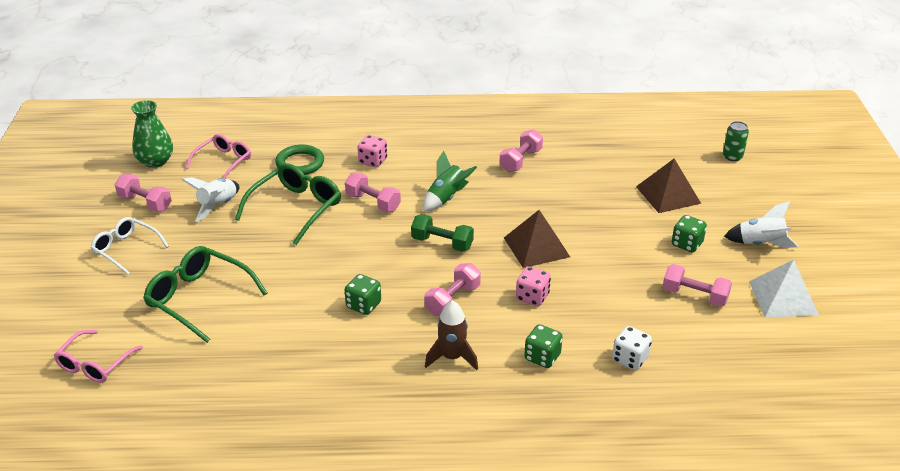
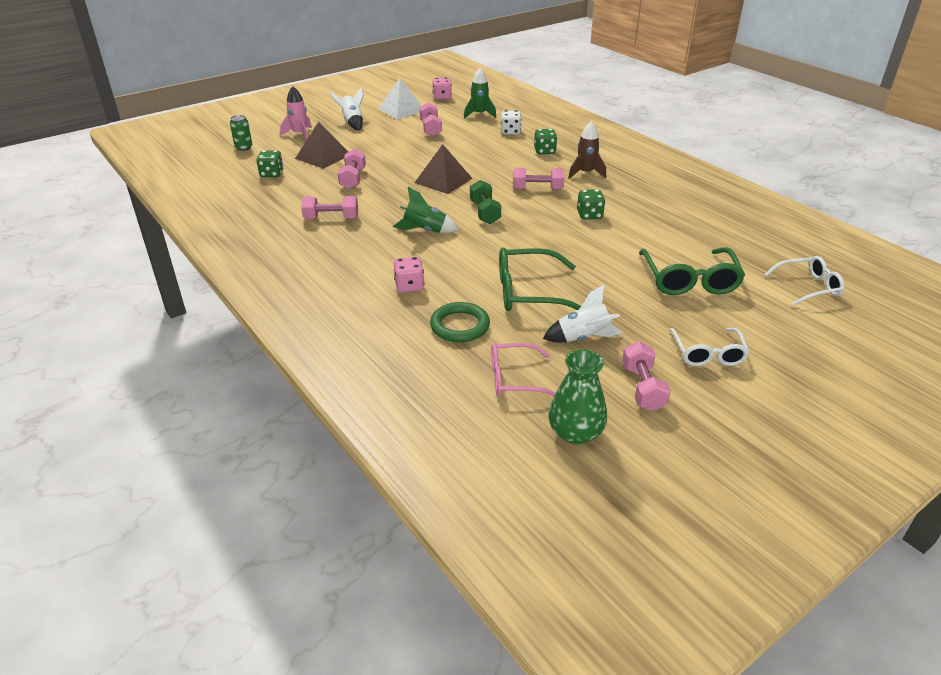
camera: 125 degrees left, 0 degrees up
(94, 365) = (809, 287): pink glasses -> white glasses
(373, 202) = (472, 259): pink dumbbell -> pink dumbbell (353, 179)
(532, 297) = (497, 167): pink dice -> pink dice (442, 97)
(687, 244) = (379, 140): green dice -> green dice (272, 174)
(716, 360) = (479, 114): none -> green rocket
(746, 197) = (299, 134): none -> pink rocket

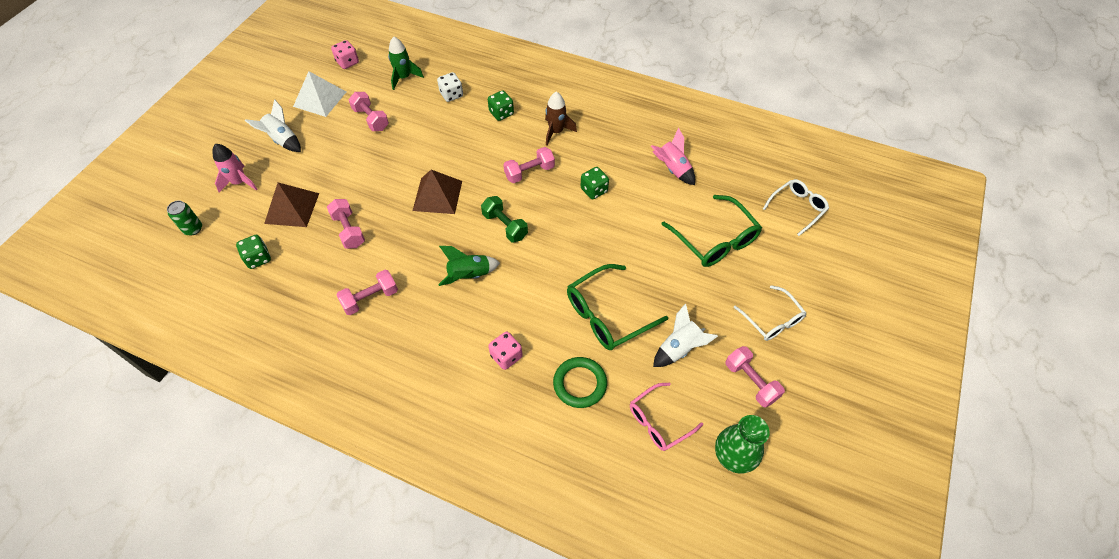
camera: 30 degrees left, 20 degrees up
(684, 224) = (672, 169): none -> pink rocket

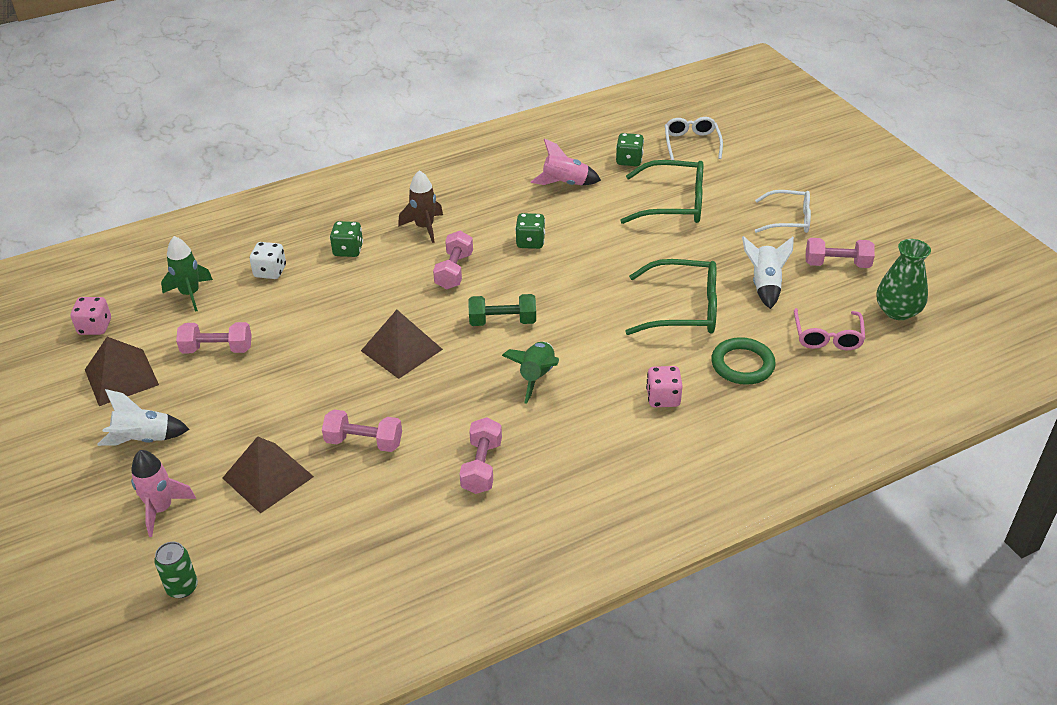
camera: 50 degrees left, 15 degrees down
(258, 258) = (310, 541): green dice -> green dice (629, 160)
(320, 99) = (121, 377): white pyramid -> brown pyramid
(606, 315) = (684, 309): green glasses -> green glasses turned 90 degrees counterclockwise

